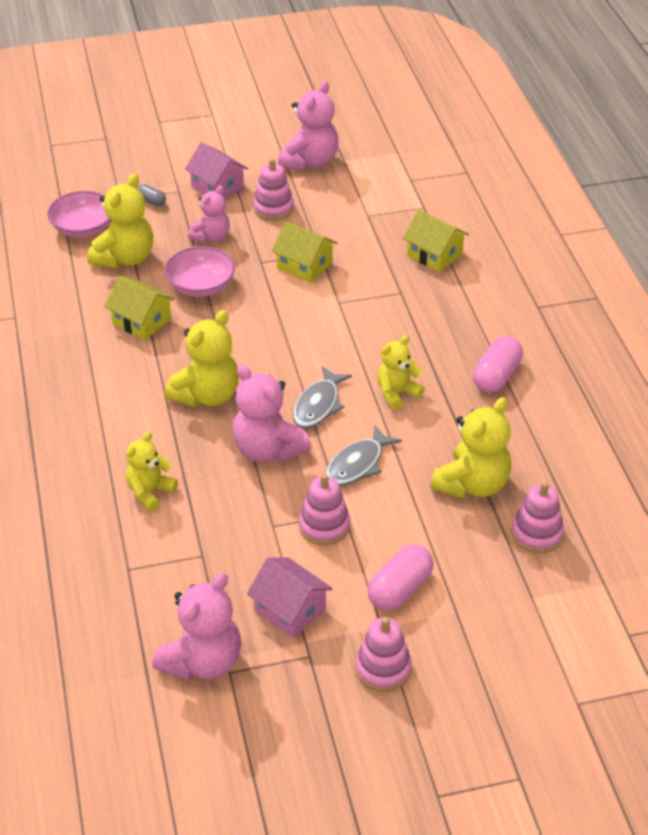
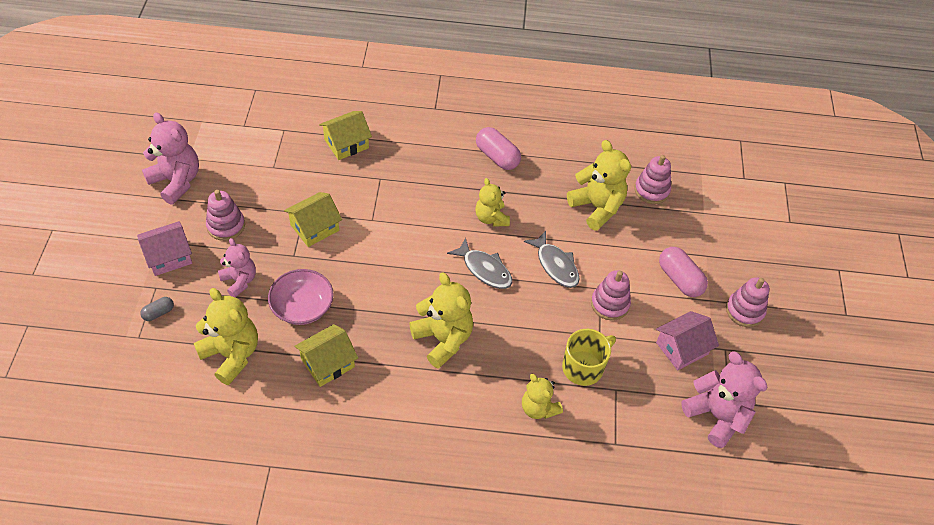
camera: 75 degrees left, 10 degrees up
(83, 228) = (166, 378): pink bowl -> none
(221, 520) = (584, 367): none -> yellow mug
(268, 449) = (520, 316): pink teddy bear -> none

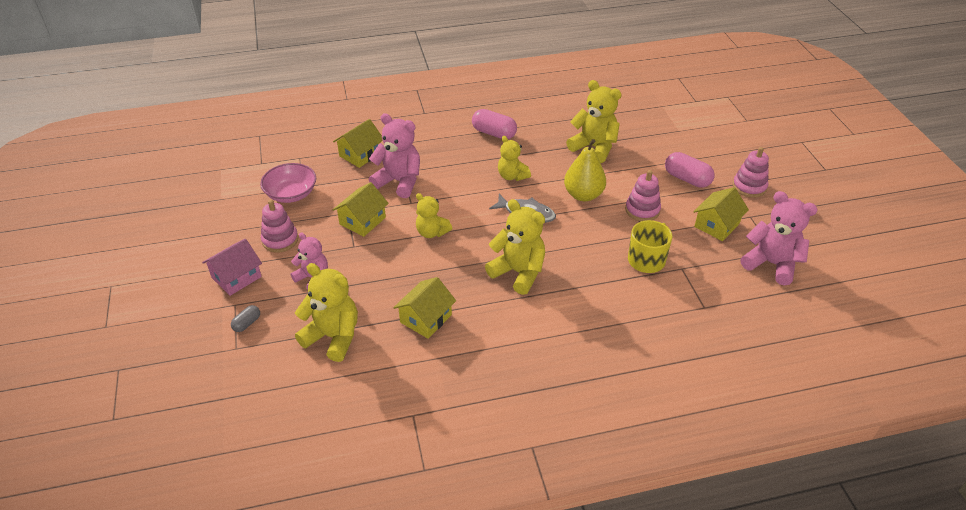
camera: 15 degrees left, 10 degrees down
(176, 181) = (217, 218): pink teddy bear -> pink teddy bear (399, 182)
(302, 306) = (381, 282): pink bowl -> pink bowl (291, 194)
(538, 408) = (626, 300): yellow teddy bear -> yellow teddy bear (432, 232)
(555, 265) = (583, 195): grey fish -> yellow pear
(651, 190) = (630, 126): pink stacking toy -> none
(682, 348) = (716, 225): pink house -> yellow house

